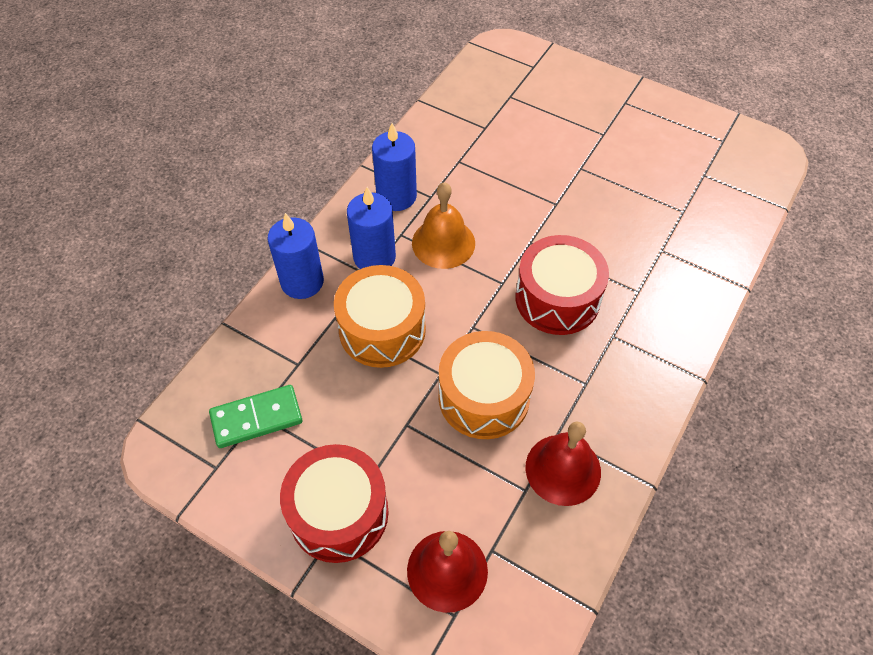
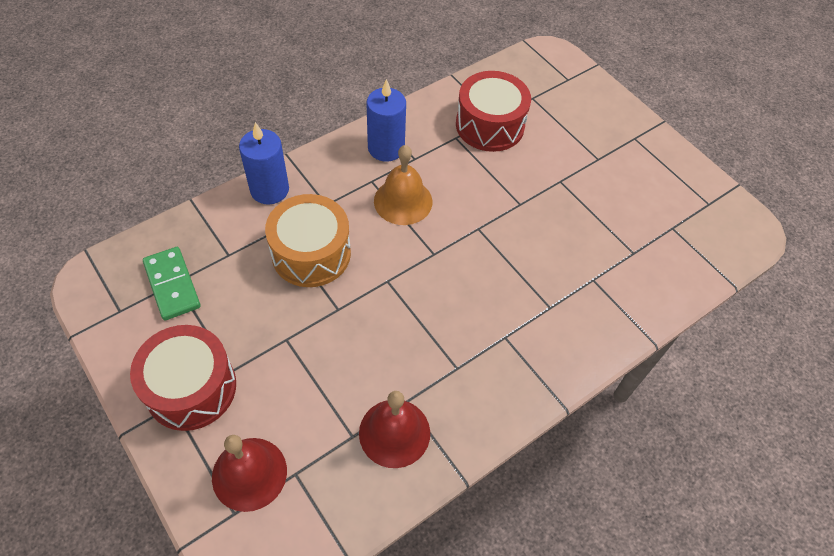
camera: 20 degrees right, 0 degrees up
(256, 418) = (172, 285): green domino -> green domino turned 60 degrees clockwise
(374, 257) = (339, 191): blue candle -> none
(484, 397) = (362, 343): orange drum -> none
(557, 299) = (474, 285): red drum -> red drum (490, 125)

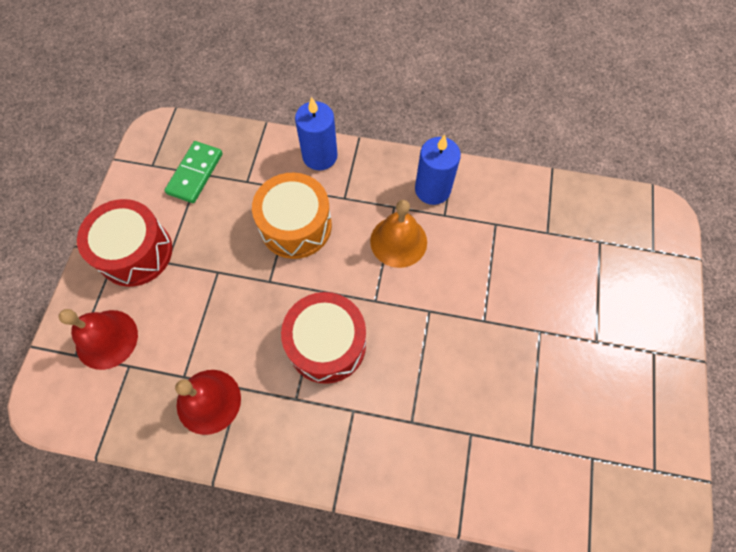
camera: 50 degrees right, 10 degrees up
(490, 125) = (535, 236): red drum -> red drum (327, 344)

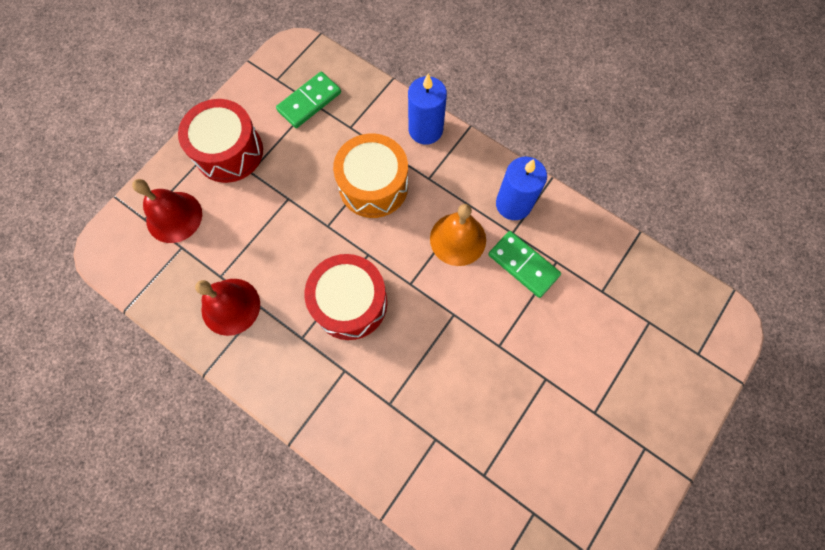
camera: 25 degrees right, 5 degrees up
(468, 239) = (523, 265): none -> green domino

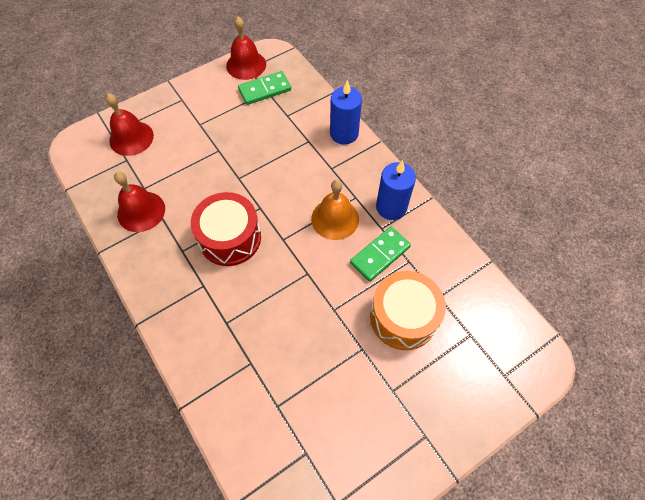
camera: 20 degrees right, 10 degrees down
(229, 152) = (191, 106): red drum -> none
(272, 75) = (246, 65): none -> red bell
(373, 186) = (286, 161): orange drum -> orange drum (403, 317)
(523, 265) = (380, 255): green domino -> green domino turned 75 degrees clockwise

